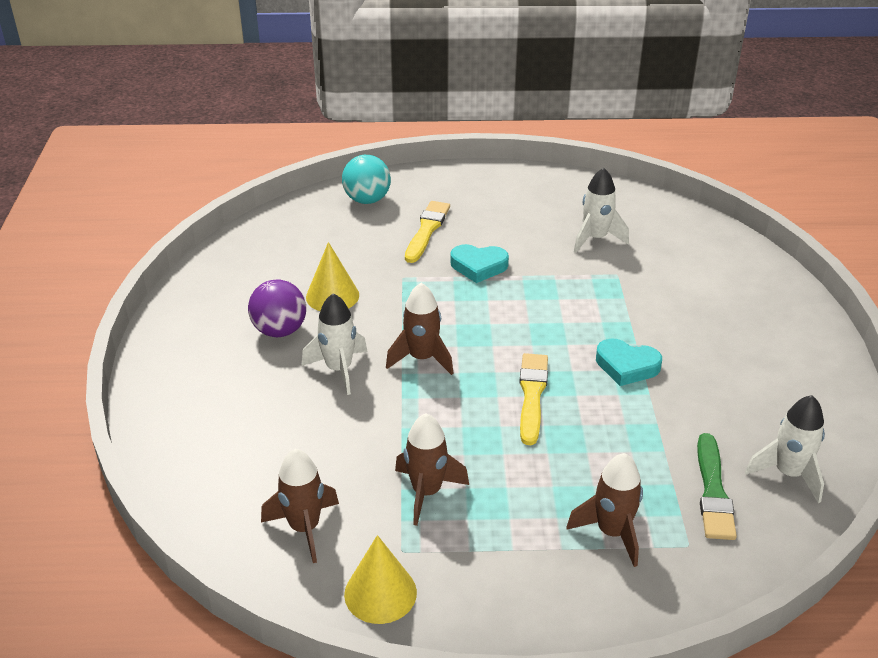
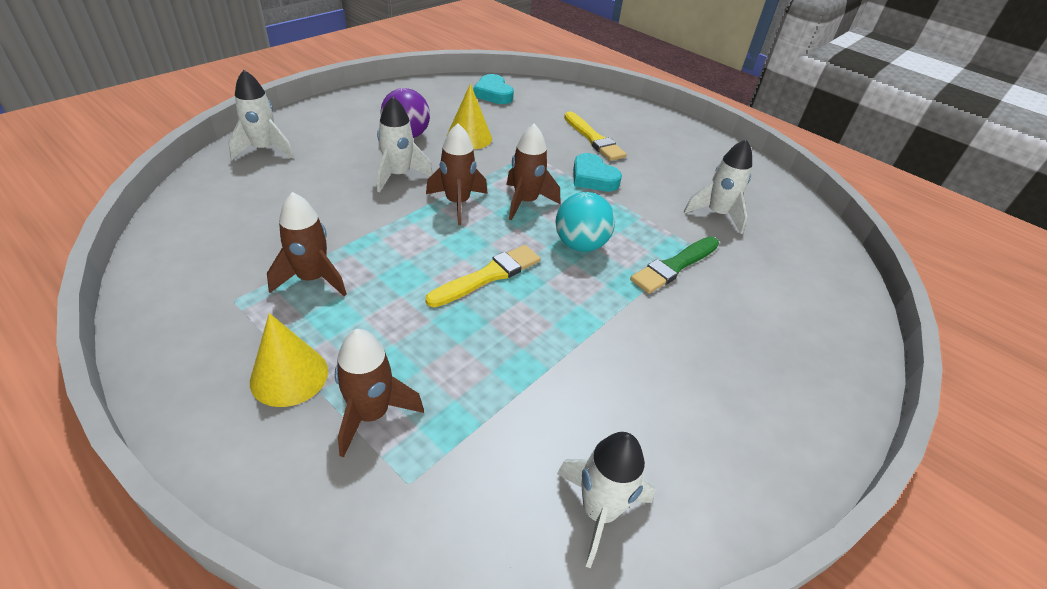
camera: 40 degrees right, 5 degrees up
(183, 432) = (264, 149): none -> white rocket
(304, 528) = (216, 242): brown rocket -> brown rocket (526, 202)
(367, 200) = (584, 103): turquoise ball -> turquoise ball (580, 245)
(380, 593) = (174, 313): yellow cone -> yellow cone (289, 376)
(427, 230) = (593, 139): yellow brush -> yellow brush turned 90 degrees clockwise
(626, 366) = (594, 310): turquoise heart -> turquoise heart (493, 94)
(713, 491) = (504, 460): green brush -> green brush (674, 266)

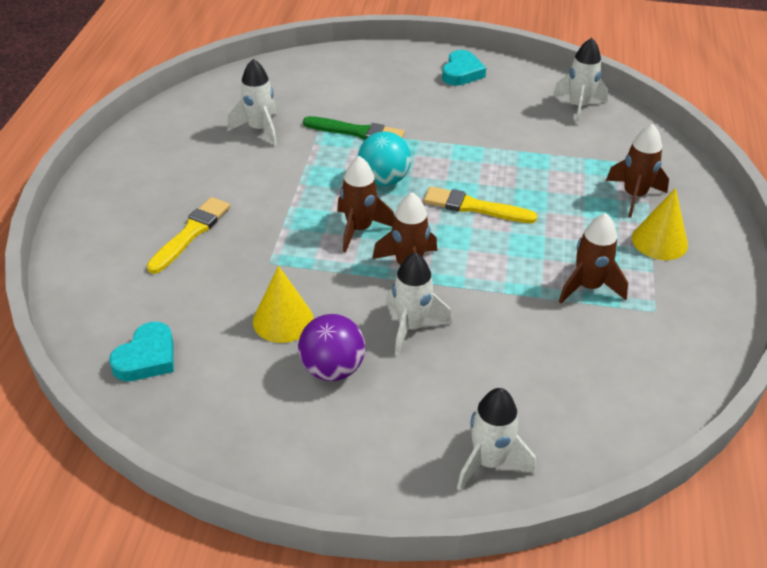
camera: 120 degrees left, 0 degrees up
(593, 178) = (273, 207): turquoise heart -> turquoise heart (461, 73)

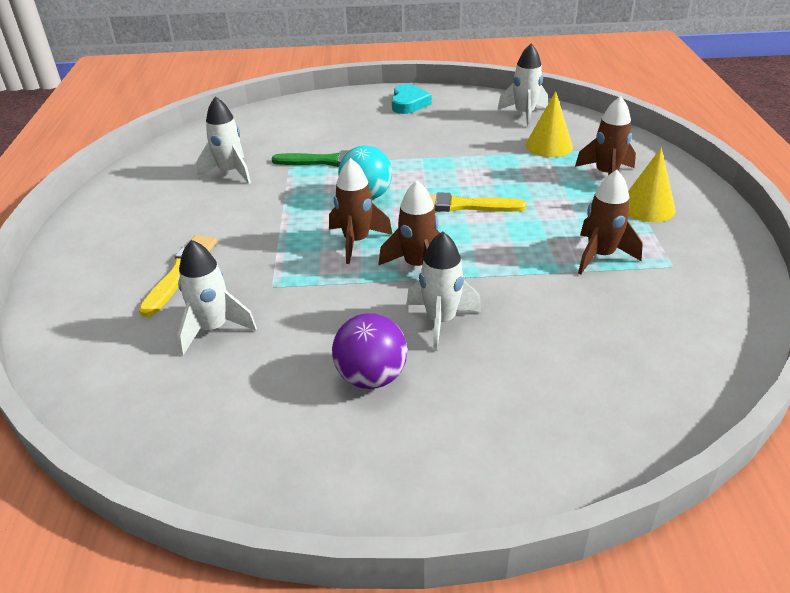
camera: 10 degrees left, 5 degrees down
(147, 358) = (158, 403): turquoise heart -> none
(283, 320) = (303, 338): yellow cone -> yellow cone (549, 146)
(489, 462) = (575, 441): white rocket -> white rocket (213, 328)

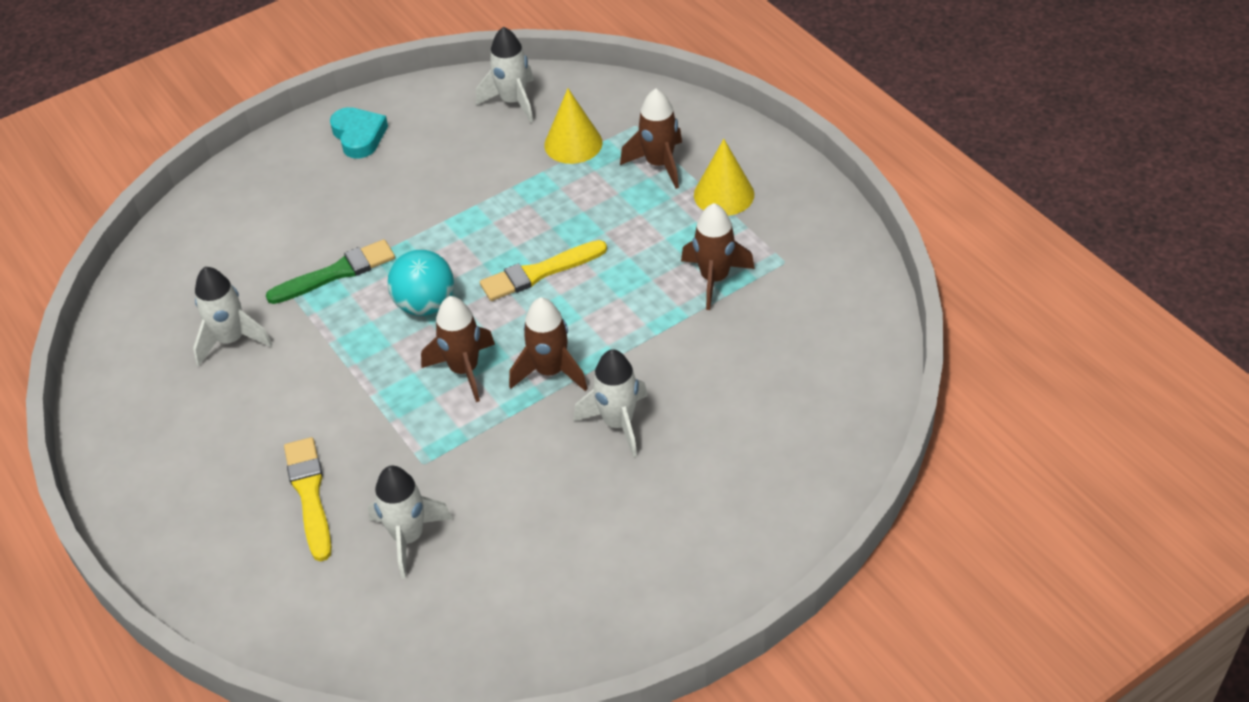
camera: 30 degrees left, 10 degrees up
(371, 377) = (599, 510): purple ball -> none

